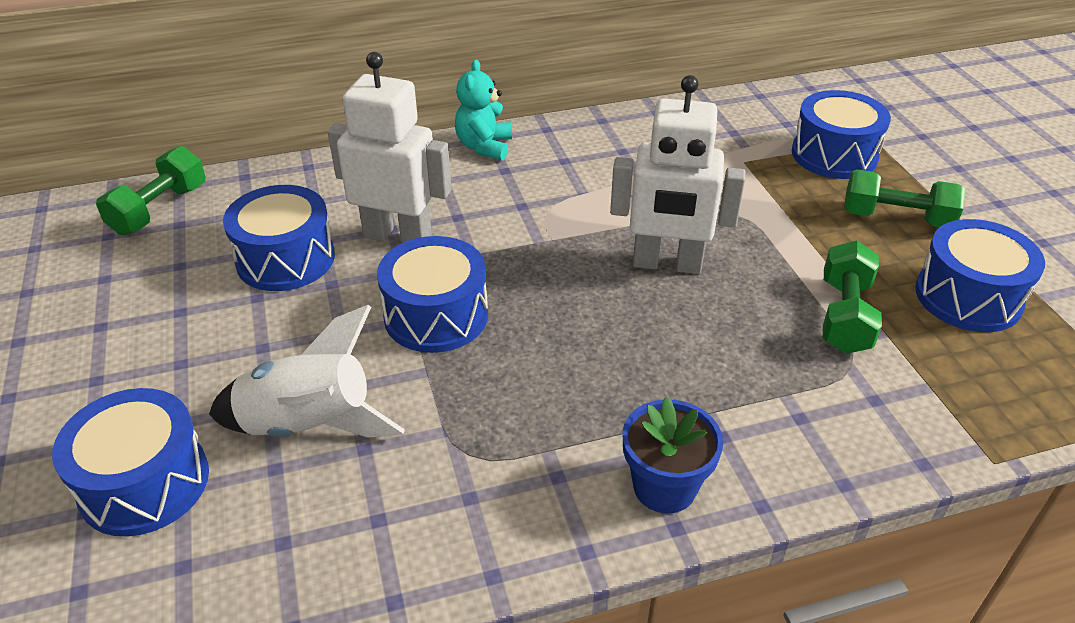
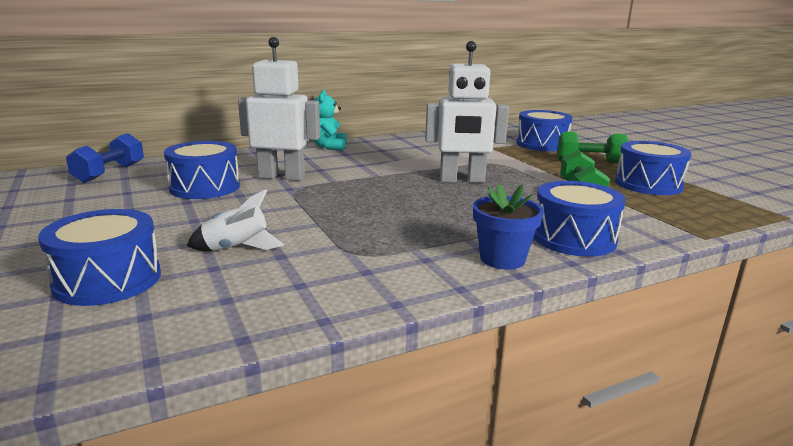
camera: 10 degrees left, 20 degrees down
(159, 210) = (110, 173): green dumbbell -> blue dumbbell
(309, 425) = (236, 248): white rocket -> white rocket, size x0.64
(436, 315) = (317, 203): blue drum -> blue drum (574, 238)

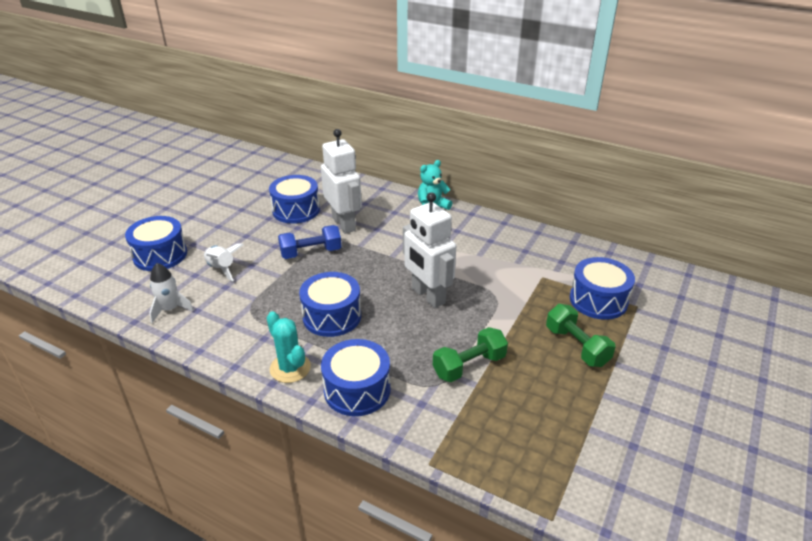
camera: 55 degrees right, 15 degrees up
(110, 173) = (284, 171): blue dumbbell -> blue dumbbell (311, 253)
(264, 303) = (170, 309): none -> white rocket
(502, 259) = (290, 368): blue flower pot -> turquoise cactus
(648, 184) = (547, 401): blue drum -> blue drum (332, 316)

